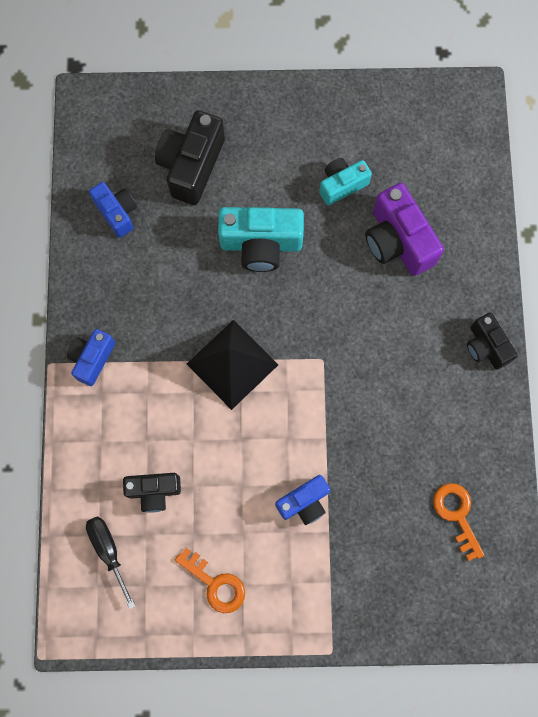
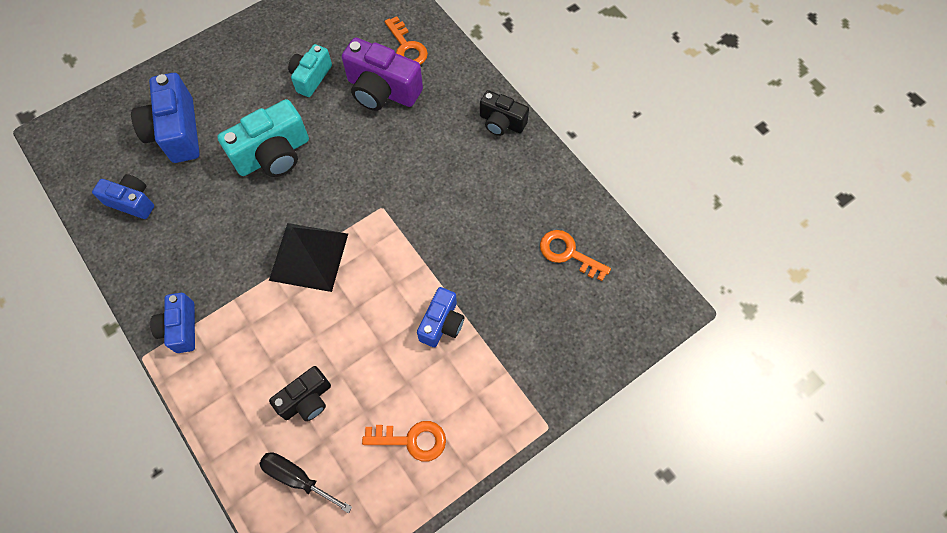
camera: 35 degrees left, 10 degrees down
(191, 166) = (176, 132): black camera -> blue camera
(450, 209) = (407, 47): none -> orange key

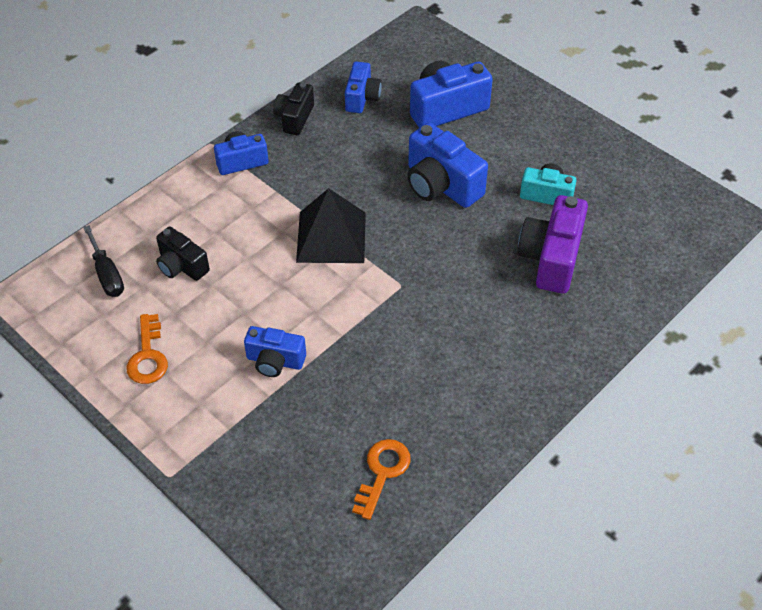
camera: 80 degrees right, 15 degrees down
(273, 155) = (441, 185): turquoise camera -> blue camera
(297, 478) = (107, 274): black screwdriver -> black screwdriver turned 135 degrees clockwise
(407, 47) = (620, 270): orange key -> none
(501, 122) = (545, 380): black camera -> black camera (294, 118)

